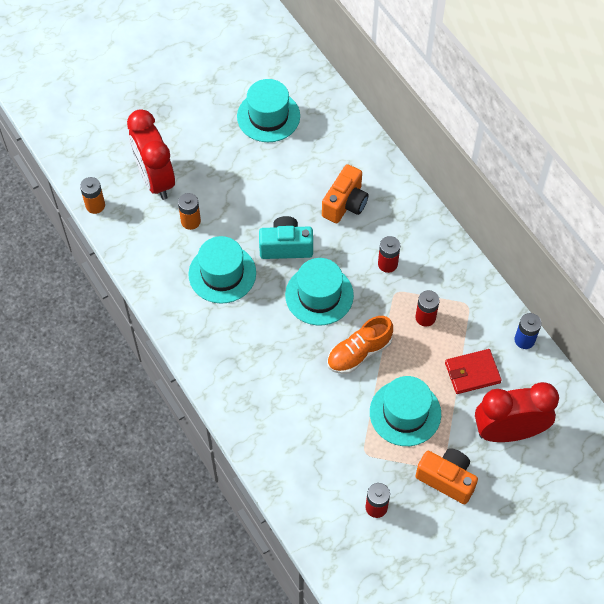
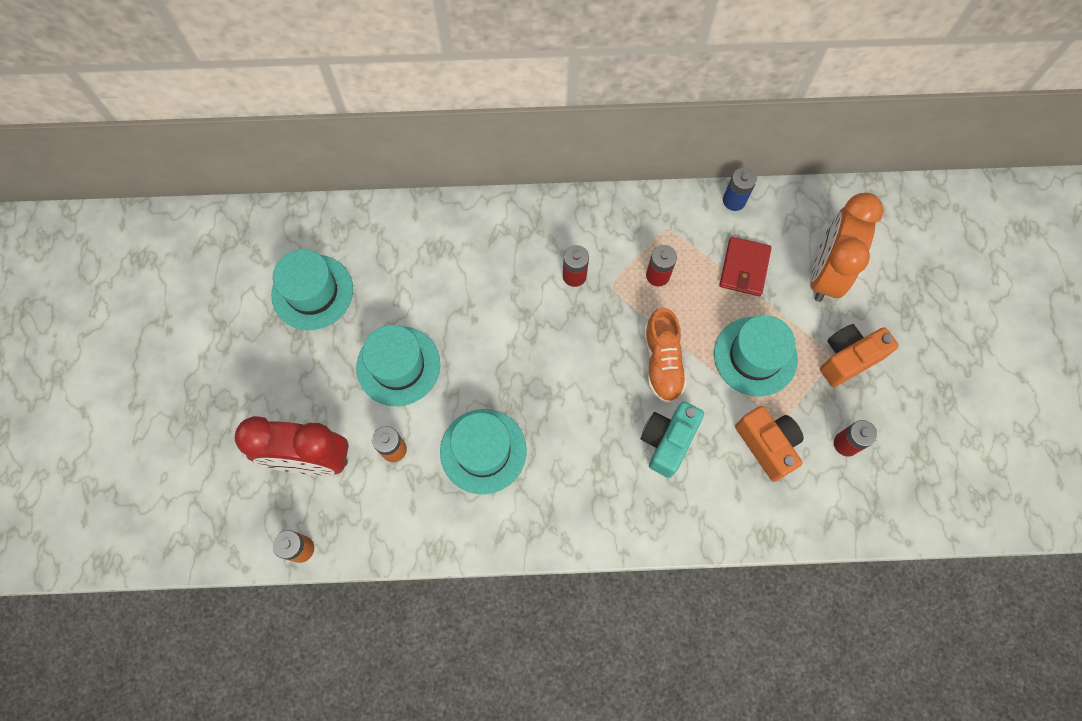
camera: 60 degrees left, 10 degrees up
(286, 247) = (491, 365): turquoise camera -> turquoise camera (667, 441)
(319, 295) = (571, 364): turquoise hat -> turquoise hat (398, 366)
(345, 204) = (476, 276): orange camera -> orange camera (767, 445)
(508, 432) = (825, 272): red clock -> orange clock

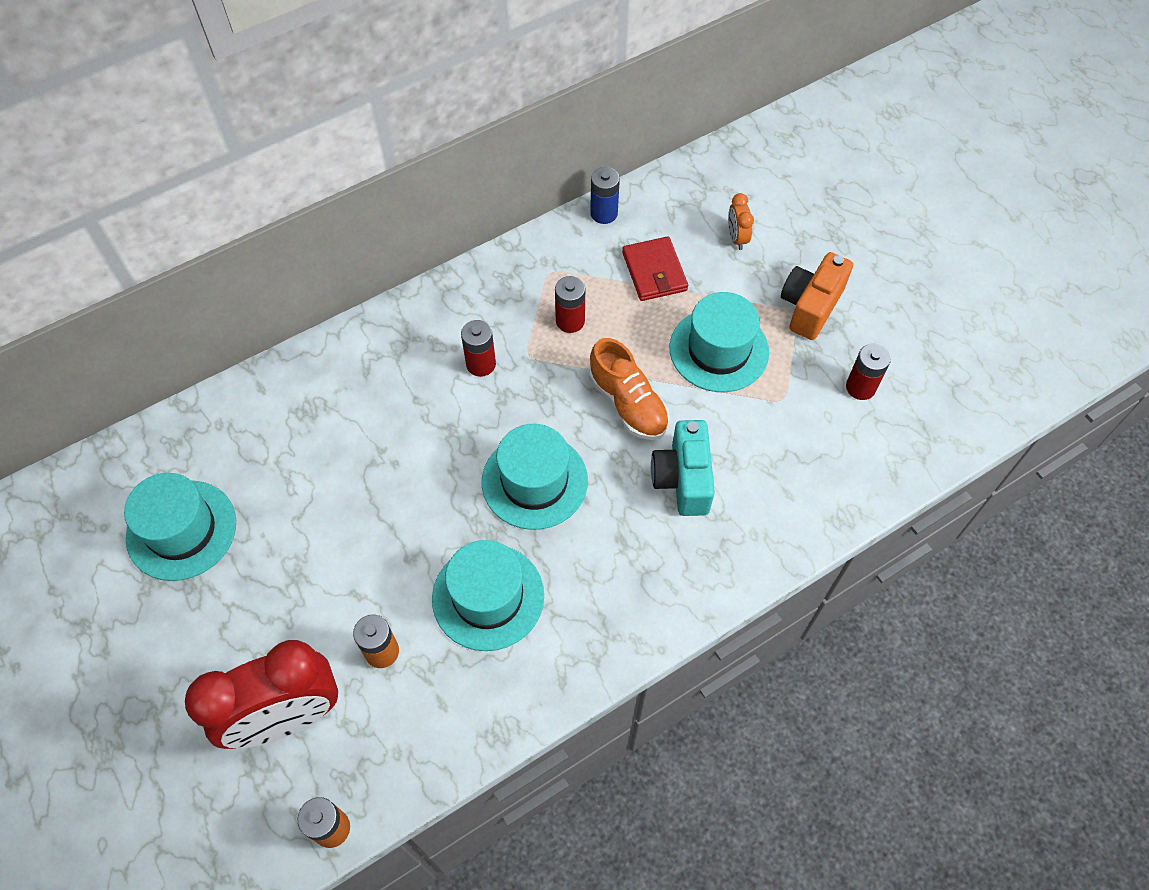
camera: 30 degrees left, 10 degrees down
(398, 366) = (334, 557): turquoise hat -> turquoise hat (534, 481)
(767, 445) = (785, 429): orange camera -> none
(825, 272) = (737, 238): orange clock -> orange clock, size x0.41

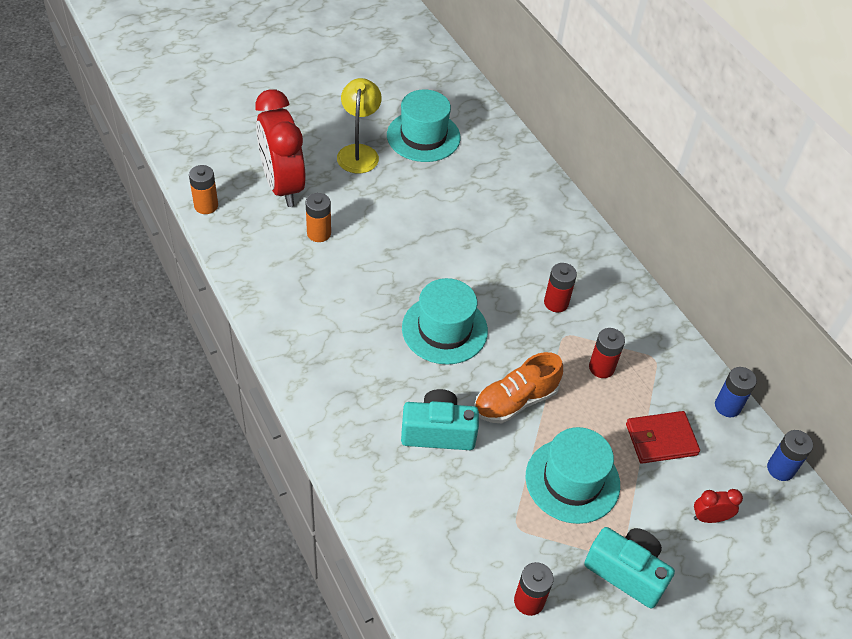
camera: 90 degrees right, 10 degrees down
(214, 616) = (359, 152): none -> yellow lamp
(488, 597) = (350, 293): turquoise hat -> none
(671, 178) = (780, 469): none -> blue battery
(737, 238) = (709, 518): orange clock -> red clock
(810, 307) = (626, 572): orange camera -> turquoise camera

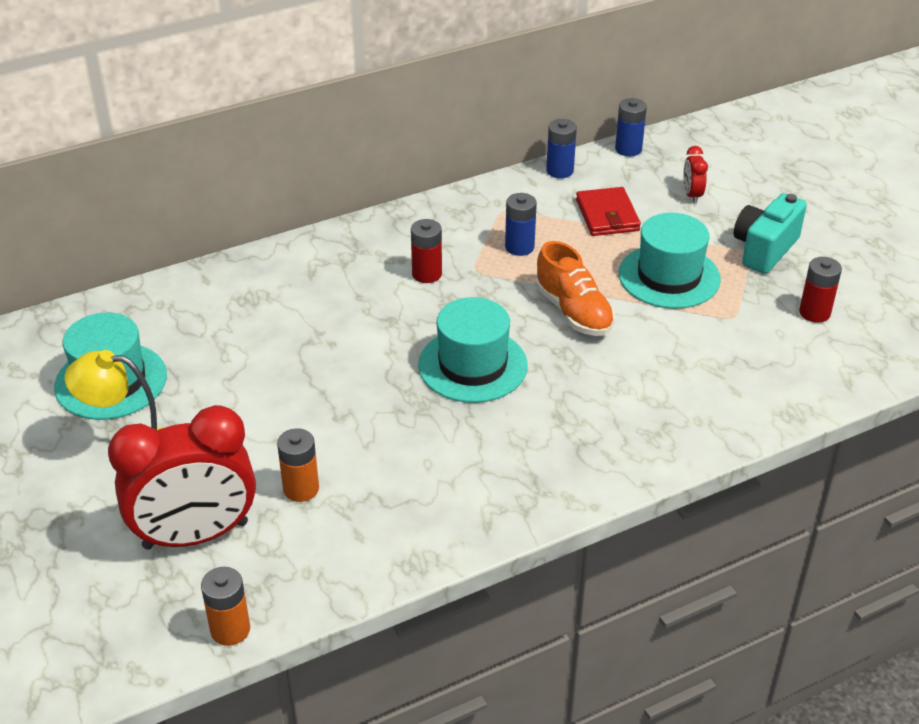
camera: 85 degrees left, 10 degrees down
(438, 432) = (626, 373): turquoise camera -> none
(601, 368) = (519, 247): red battery -> blue battery

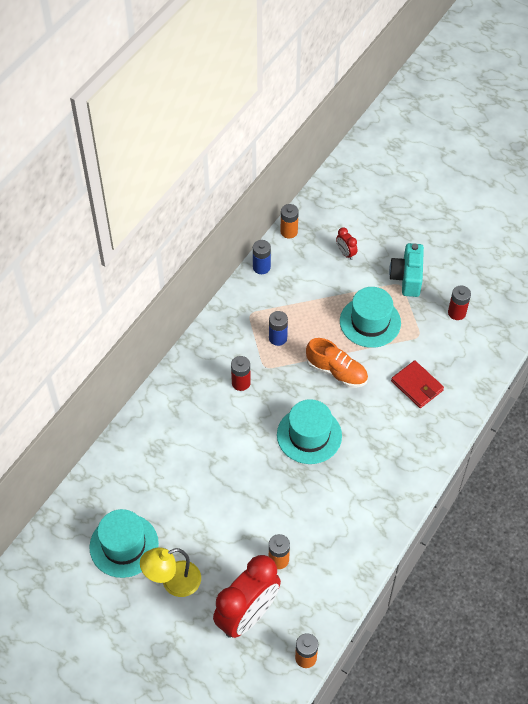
camera: 30 degrees left, 15 degrees up
(607, 215) = (310, 291): red wallet -> red wallet (417, 386)
(628, 149) = (289, 231): blue battery -> orange battery

